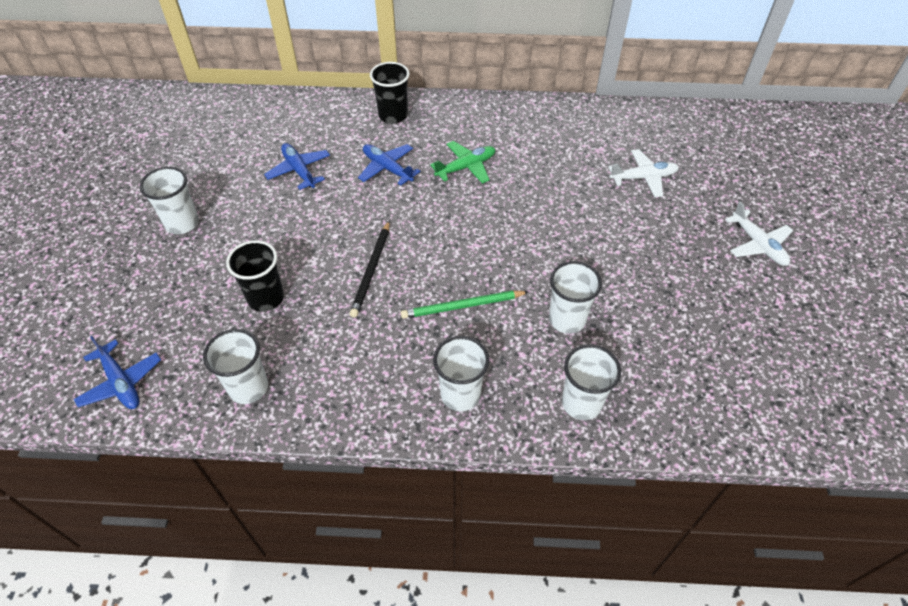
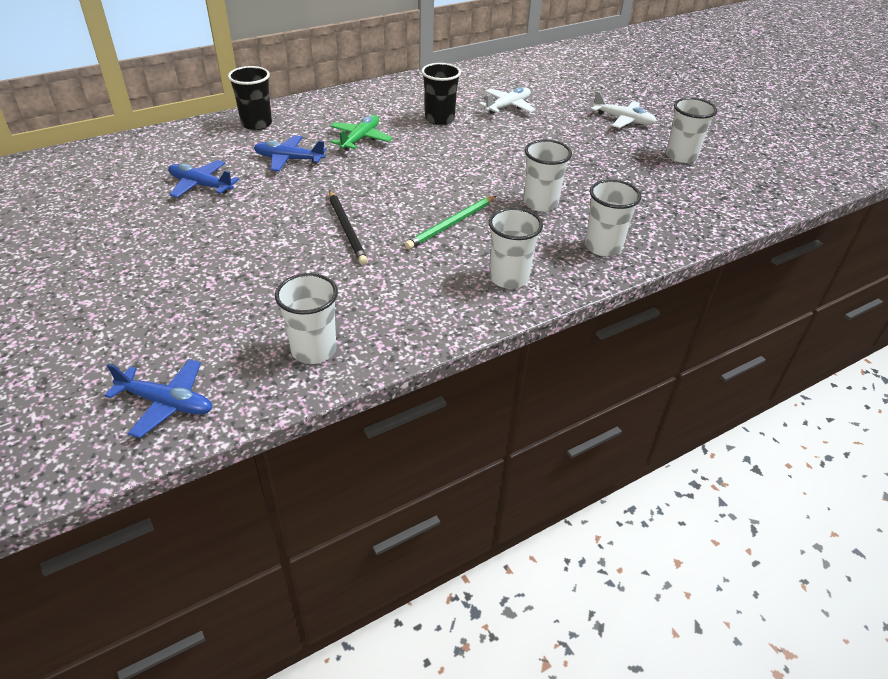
camera: 35 degrees left, 10 degrees down
(182, 223) = (108, 261): white cup -> white cup (681, 156)
(266, 298) = (263, 282): black cup -> black cup (439, 119)

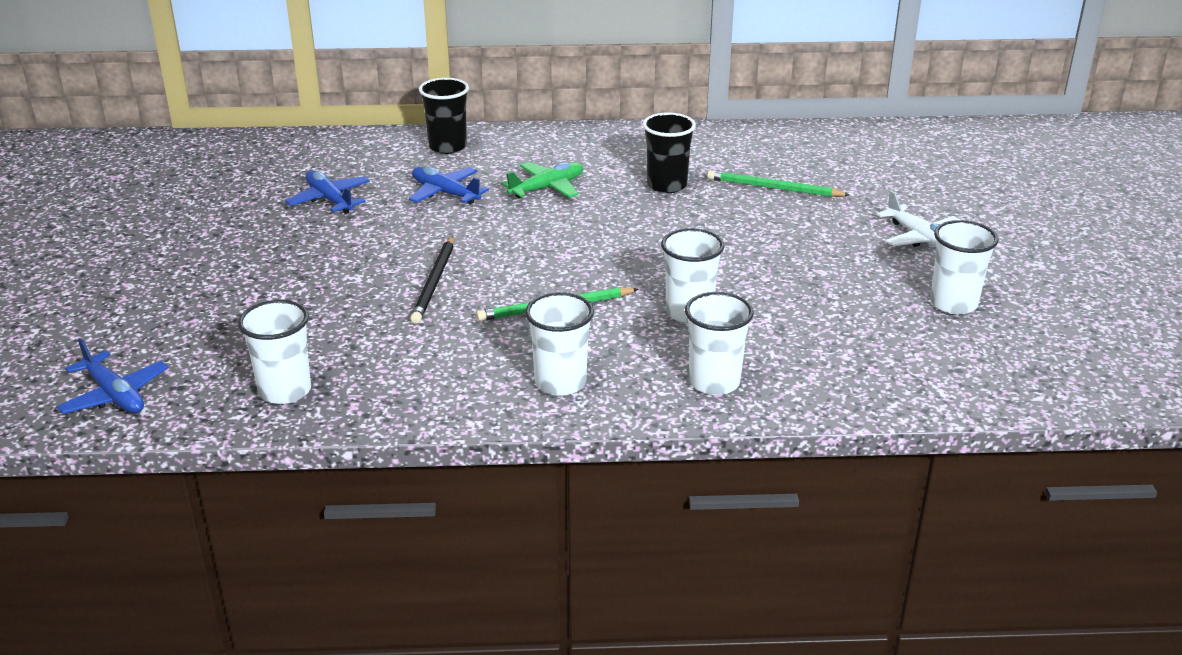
camera: 30 degrees right, 10 degrees down
(508, 106) = (774, 188): white plane -> green pencil

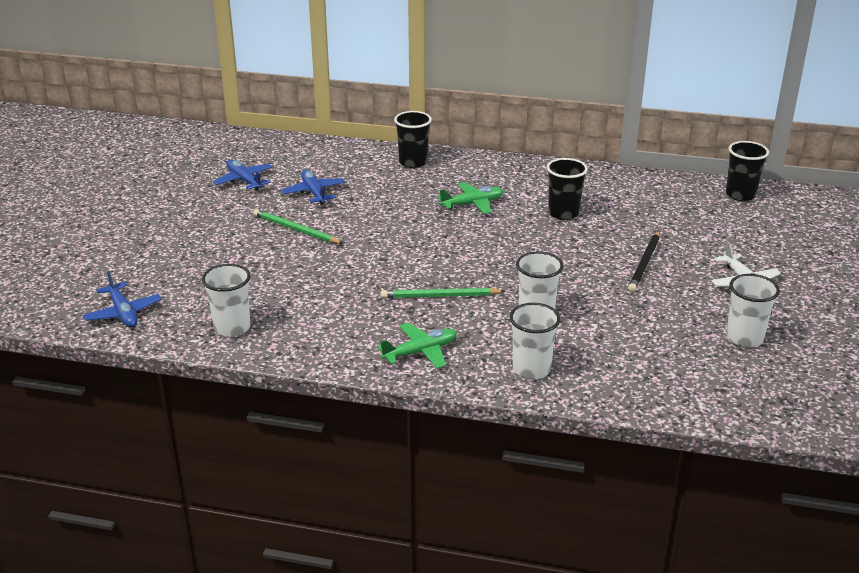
camera: 15 degrees right, 0 degrees up
(434, 282) = (362, 265): black pencil -> black pencil (644, 263)
(445, 193) = (397, 198): blue plane -> blue plane (244, 180)
(560, 383) = (420, 352): white cup -> green plane
(774, 188) = (645, 226): green pencil -> green pencil (295, 229)
(867, 138) = (740, 195): none -> black cup

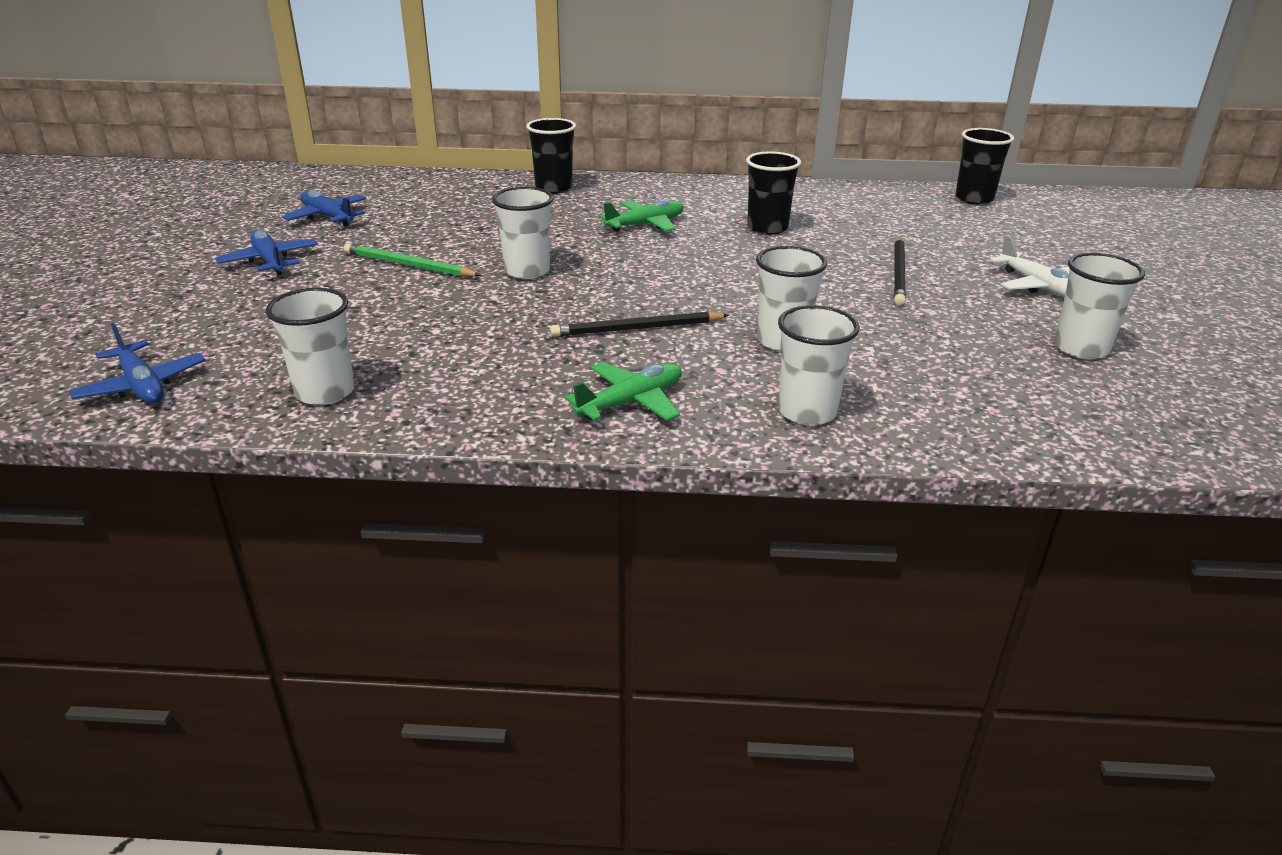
camera: 10 degrees left, 0 degrees up
(314, 192) = (427, 224): blue plane -> blue plane (270, 261)
(376, 241) = (527, 271): none -> white cup
(440, 296) = (637, 329): green pencil -> black pencil

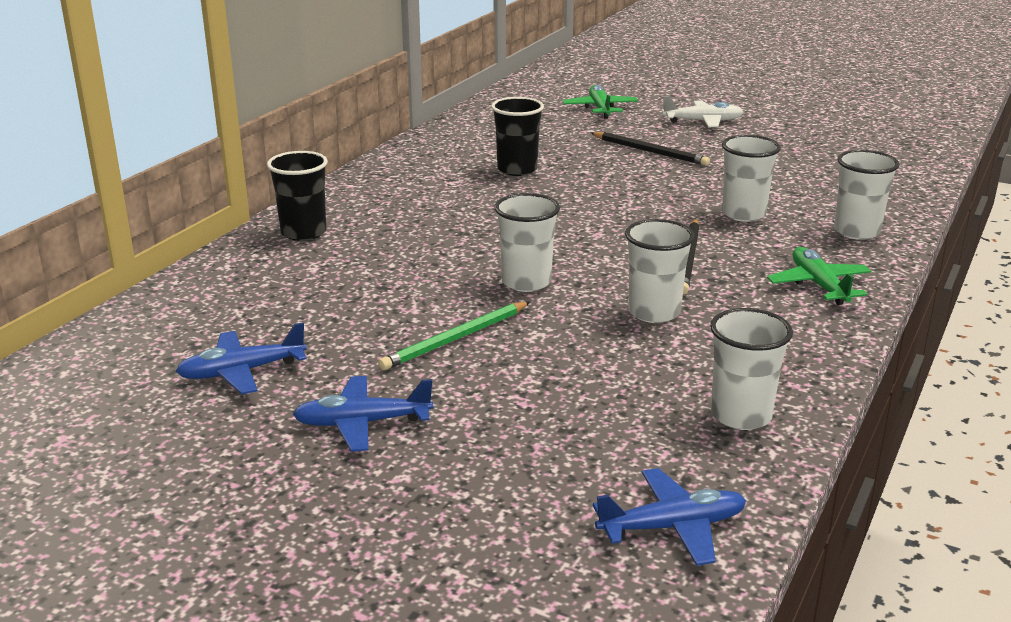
camera: 65 degrees left, 5 degrees down
(645, 225) = (459, 212): green plane -> green plane (600, 109)
(974, 199) = (527, 94): black cup -> none
(1081, 348) = (803, 138): white cup -> white cup (654, 312)

